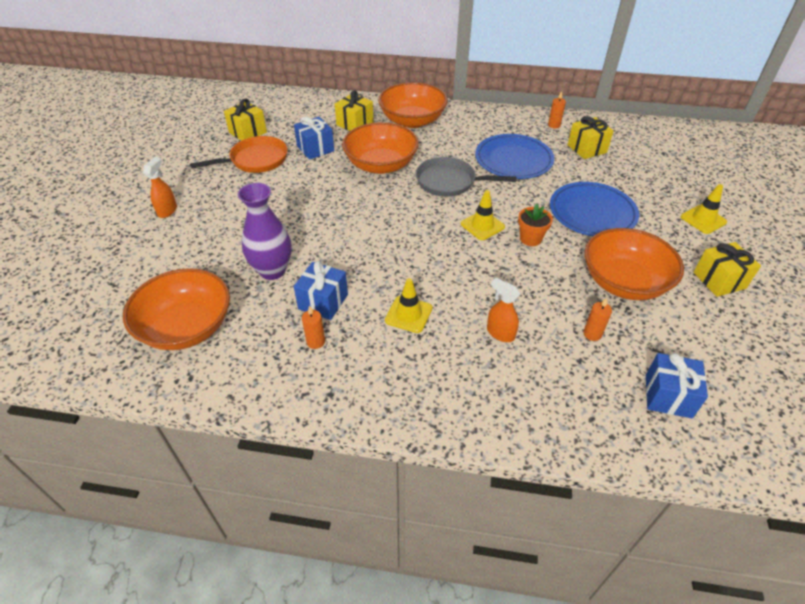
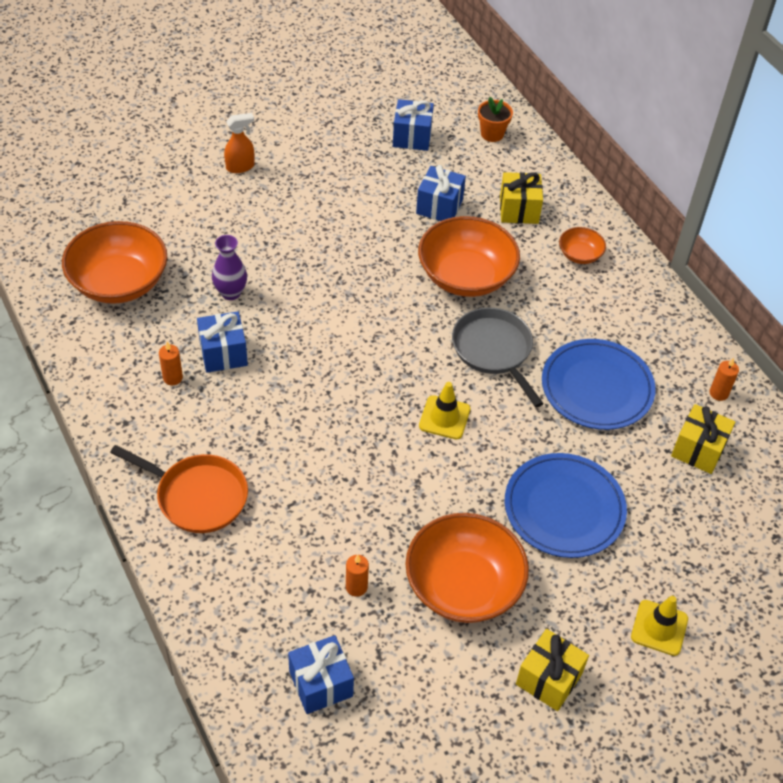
camera: 50 degrees right, 5 degrees up
(248, 132) = (412, 137): yellow gift -> blue gift
(255, 160) = (372, 174): orange pan -> orange pan (197, 496)
(272, 270) = (231, 293): purple vase -> purple vase, size x0.66
(408, 314) = (260, 425): yellow traffic cone -> none
(412, 120) = (580, 255): orange bowl -> orange bowl, size x0.47
(500, 333) = (294, 509): orange spray bottle -> none
(530, 239) = (461, 470): orange flower pot -> orange flower pot (492, 134)

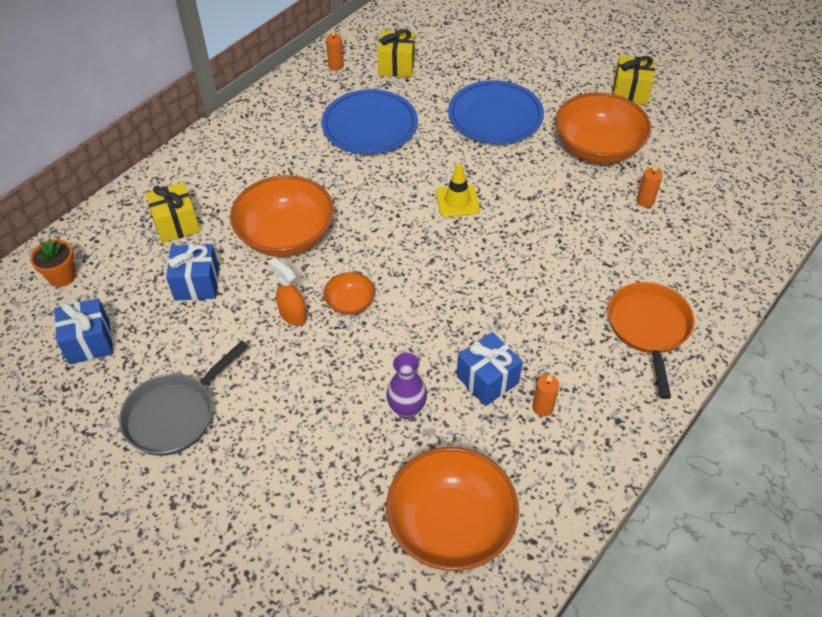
camera: 110 degrees left, 0 degrees up
(240, 167) = (203, 490): orange spray bottle -> orange spray bottle (292, 315)
(321, 684) = (730, 193): blue gift -> none
(494, 351) = (367, 192): grey pan -> grey pan (175, 414)
(580, 255) = (220, 170): orange bowl -> orange bowl (350, 302)
(659, 628) = (554, 56): yellow traffic cone -> none

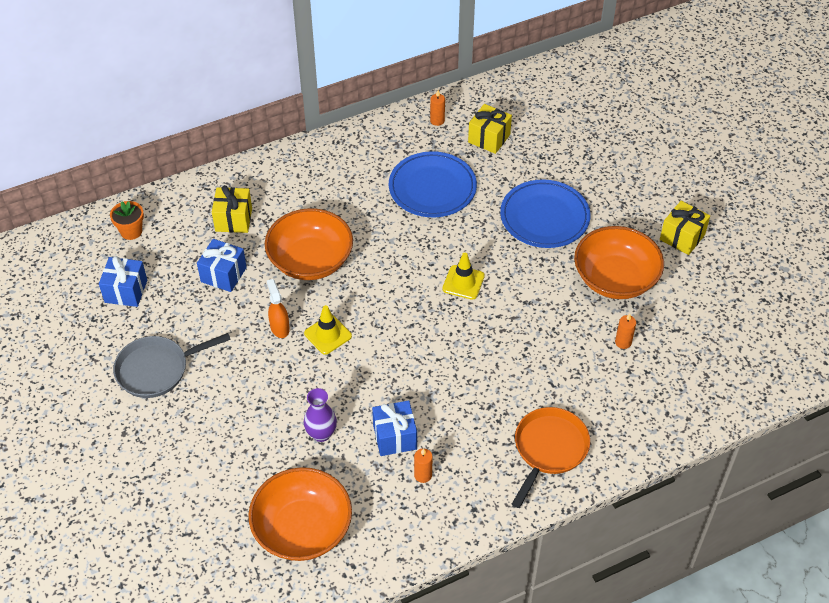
camera: 25 degrees right, 0 degrees up
(350, 302) = (328, 335): orange bowl -> yellow traffic cone

